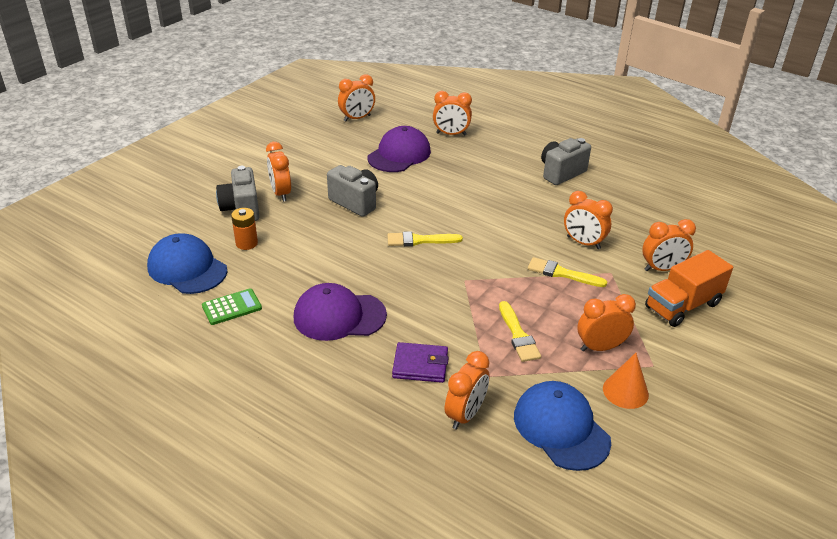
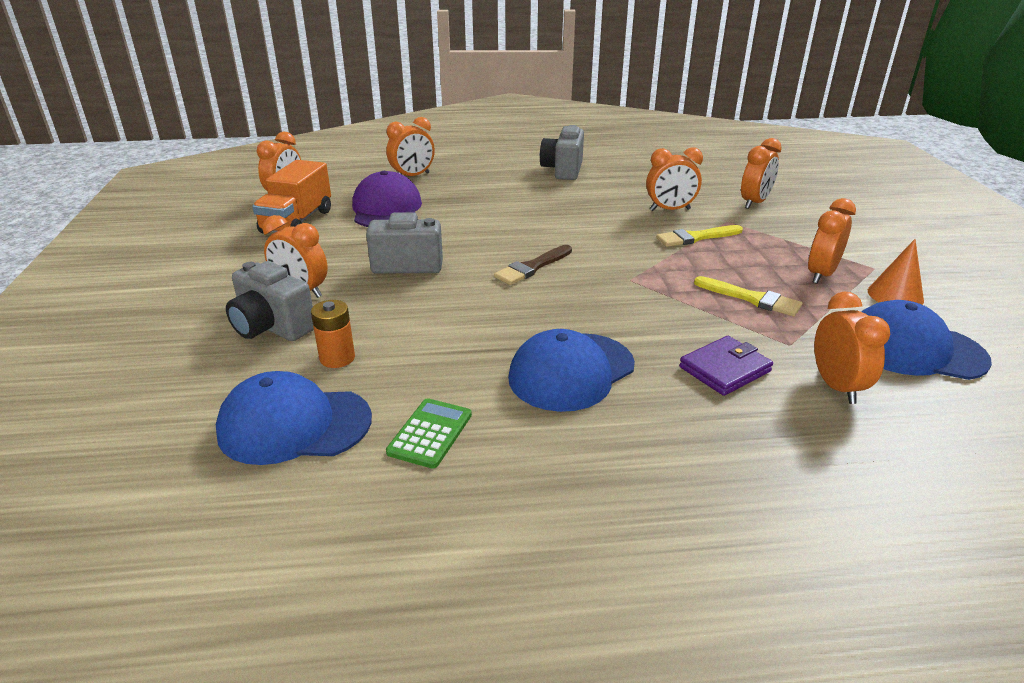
camera: 40 degrees left, 5 degrees down
(339, 316) = (571, 372): purple cap -> blue cap
(420, 240) = (532, 267): yellow brush -> brown brush
(682, 305) = (812, 220): orange truck -> orange truck (297, 222)

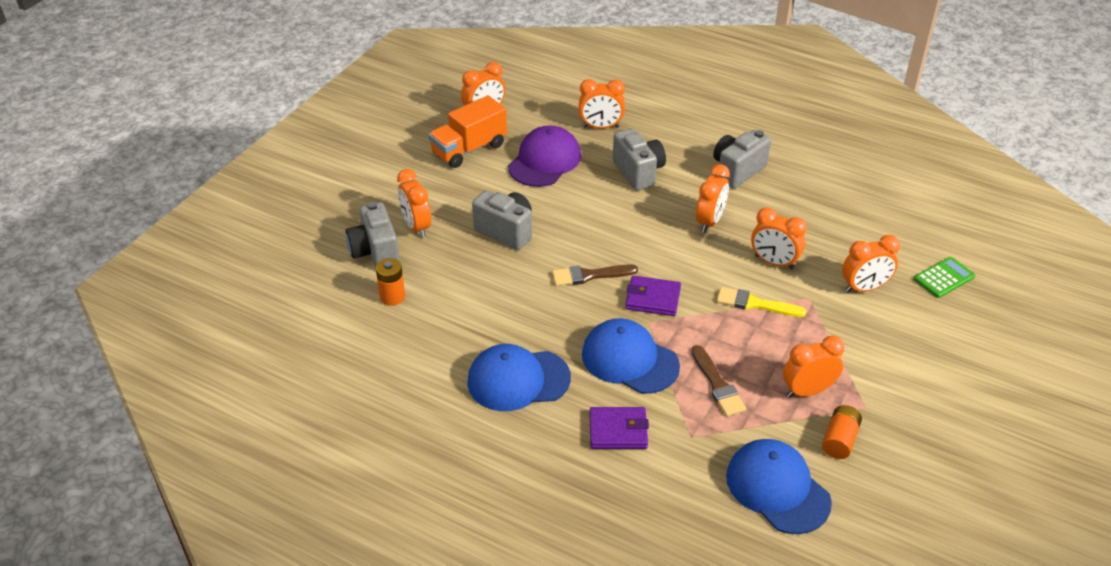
camera: 35 degrees right, 10 degrees up
(294, 425) = (332, 336): blue cap -> blue cap (629, 360)
(430, 433) = (396, 380): green calculator -> green calculator (944, 278)
(483, 192) = (638, 172): none -> grey camera
(610, 263) = (652, 298): none -> purple wallet
(751, 298) = (717, 385): yellow brush -> brown brush
(836, 386) = (675, 483): orange clock -> orange clock (709, 222)
(895, 295) = (839, 440): orange cone -> orange battery

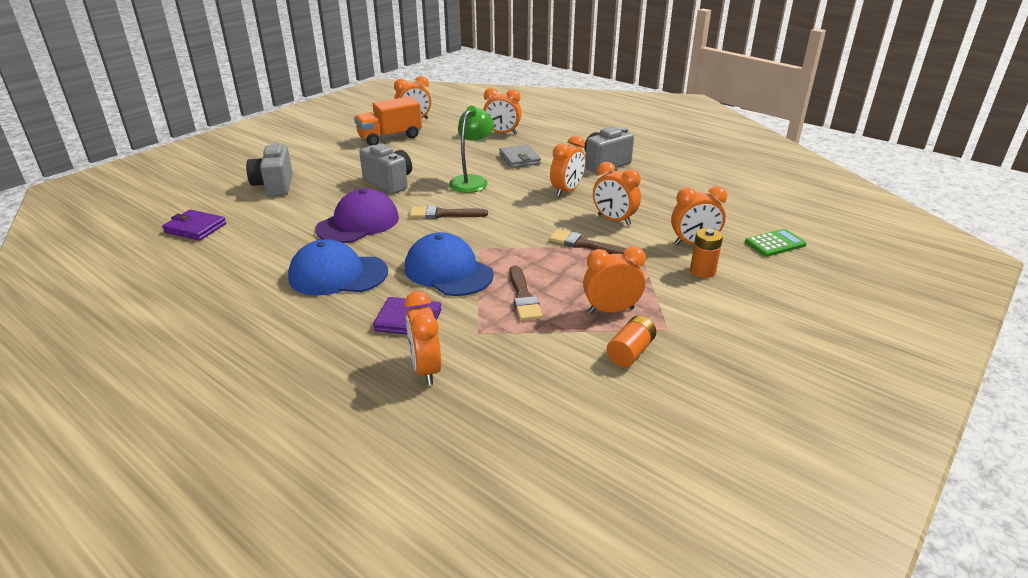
camera: 10 degrees right, 10 degrees down
(392, 297) = (268, 213): orange battery -> orange battery (702, 271)
(416, 227) = (318, 175): orange clock -> orange clock (425, 369)
(544, 161) = (446, 147): purple cap -> purple cap (358, 223)
(599, 217) = (472, 181): none -> green lamp
(638, 172) = (519, 159): grey camera -> grey wallet
(652, 298) = (491, 233): purple wallet -> purple wallet (195, 228)
(755, 304) = (585, 245): yellow brush -> brown brush
(777, 488) = (548, 384): blue cap -> none

